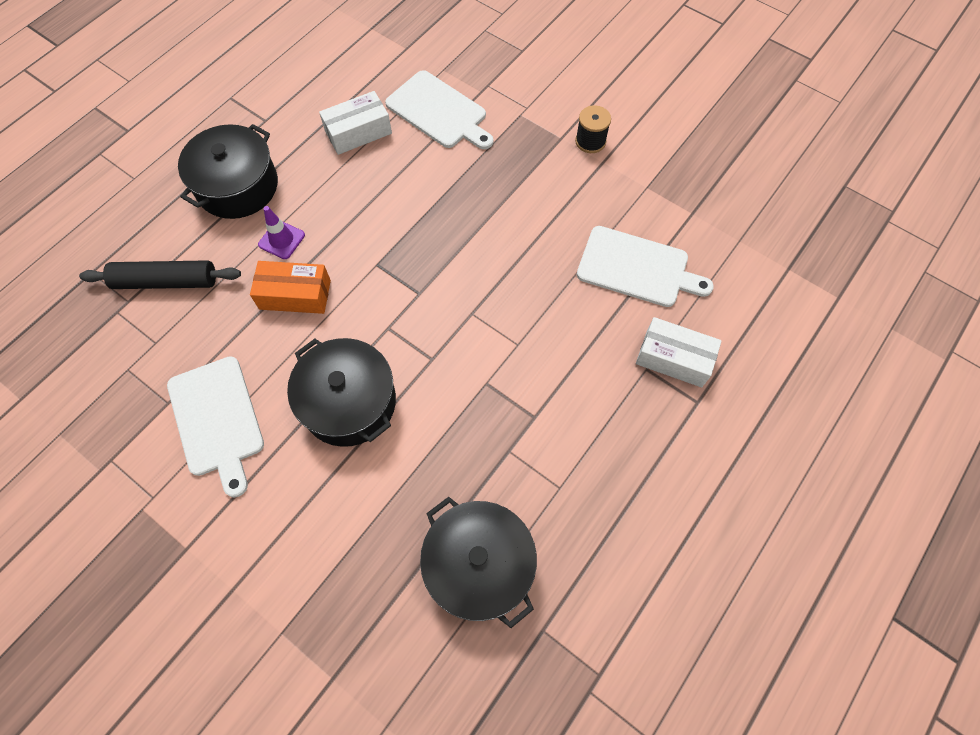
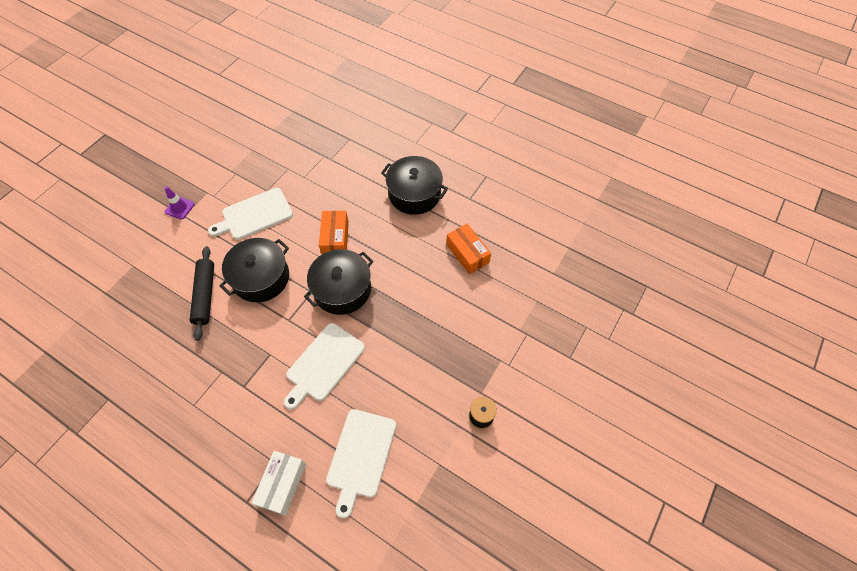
camera: 85 degrees right, 5 degrees down
(166, 281) = (343, 173): black rolling pin -> black rolling pin (205, 295)
(281, 240) = (375, 224): purple traffic cone -> purple traffic cone (179, 208)
(358, 132) = (467, 253): white box -> orange box
(439, 112) = (494, 302): white cutting board -> white cutting board (324, 364)
(479, 565) = (151, 360): black pot -> black pot (342, 289)

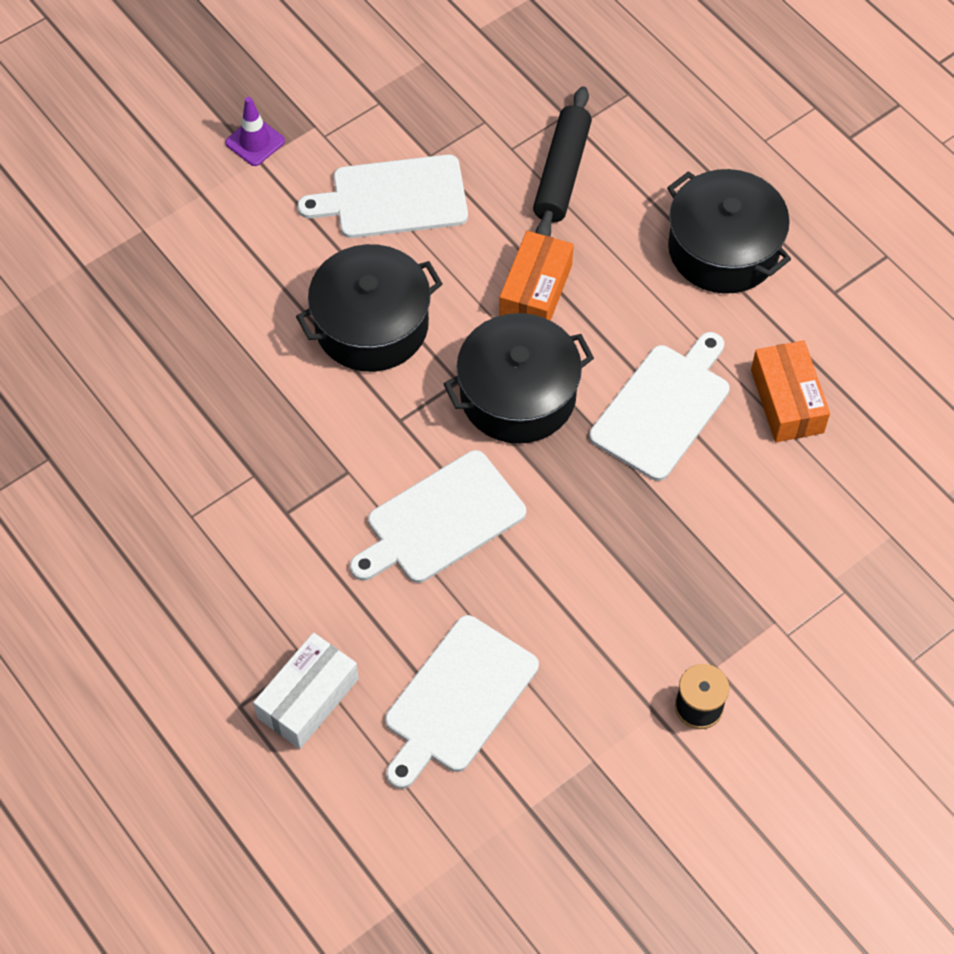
camera: 20 degrees right, 0 degrees up
(205, 295) = (260, 327): black rolling pin -> black rolling pin (562, 173)
(412, 274) = (663, 408): none -> white cutting board

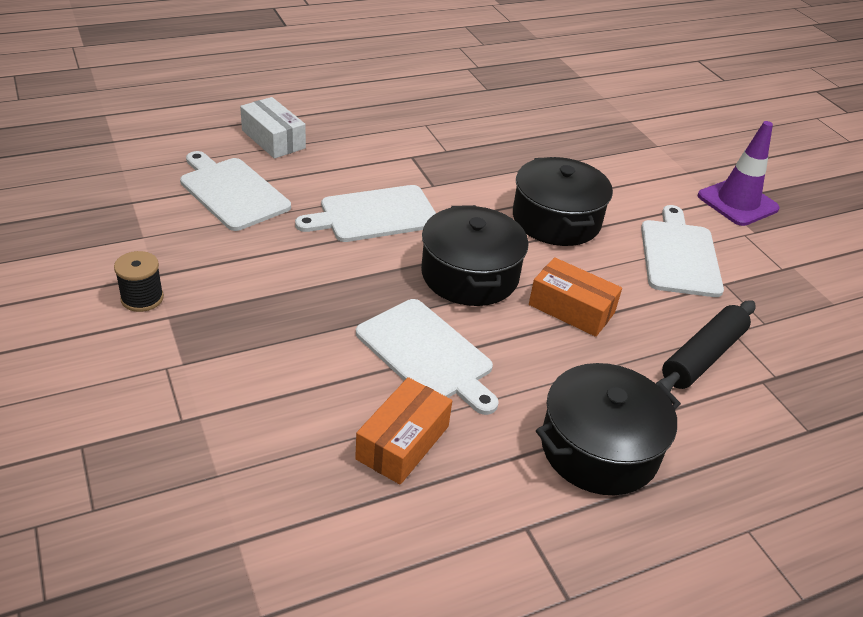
camera: 100 degrees right, 20 degrees down
(255, 142) = (737, 202): purple traffic cone -> purple traffic cone, size x1.72
(441, 520) = (374, 215): white cutting board -> white cutting board turned 90 degrees counterclockwise
(562, 173) = (703, 357): black rolling pin -> black rolling pin turned 75 degrees counterclockwise
(787, 401) = (403, 442): orange box -> orange box turned 60 degrees counterclockwise

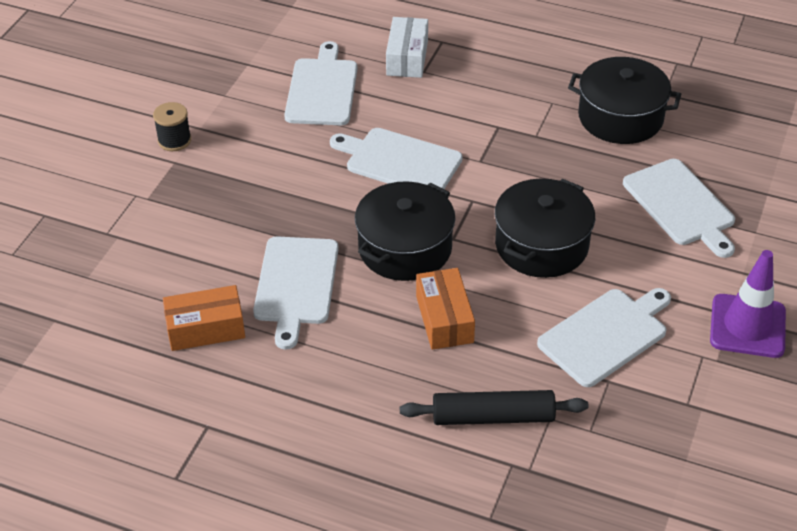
camera: 50 degrees right, 5 degrees up
(597, 151) = (681, 205): none -> white cutting board
(599, 448) = (319, 418): black pot -> black pot (620, 117)

